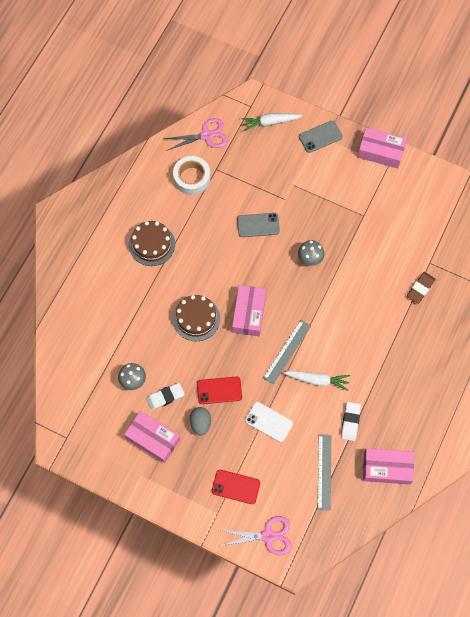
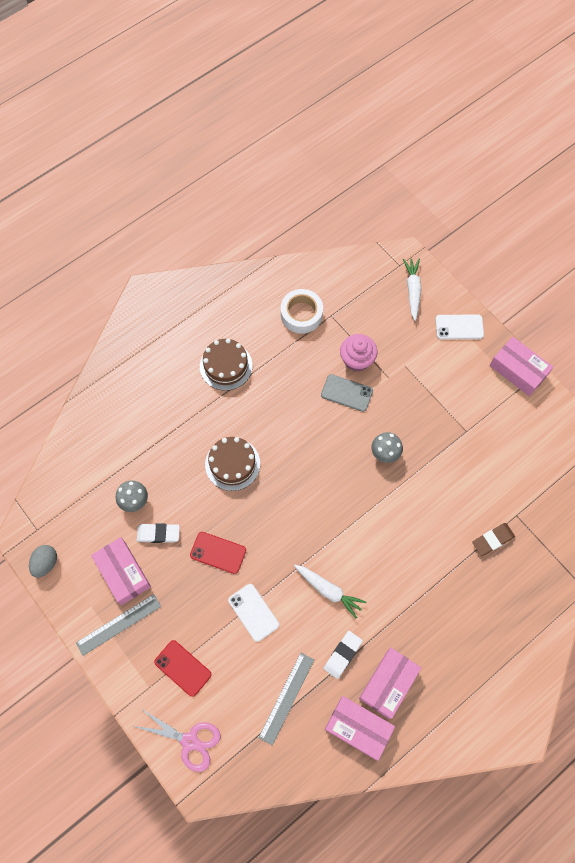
camera: 25 degrees right, 0 degrees up
(200, 423) = (180, 579): grey egg -> grey egg (46, 563)
(206, 135) = (338, 277): pink scissors -> none
(249, 313) = (290, 483): pink box -> pink box (388, 684)
(253, 196) = (357, 360): none -> pink cupcake
(270, 122) = (412, 290): white carrot -> white carrot turned 75 degrees clockwise
(287, 351) = (311, 543): grey ruler -> grey ruler (119, 624)
(320, 137) = (459, 327): grey phone -> white phone

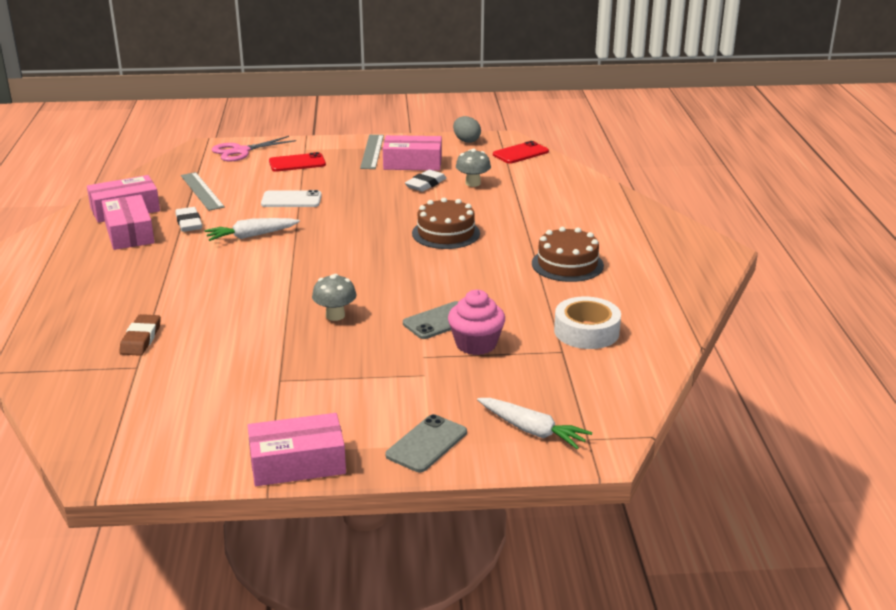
camera: 125 degrees right, 40 degrees down
(218, 552) = (368, 202): red phone -> red phone (520, 153)
(459, 327) = (426, 444): white phone -> grey phone

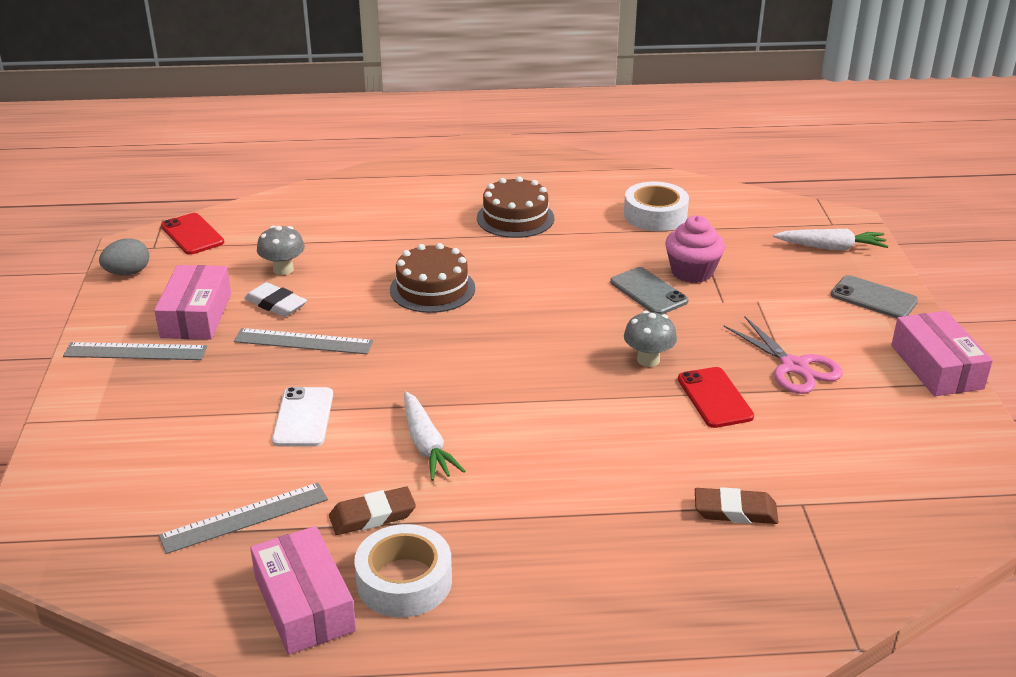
camera: 90 degrees left, 5 degrees up
(129, 233) = (404, 581): pink box -> white tape
(189, 223) = (372, 516): white eraser -> brown eraser
(240, 151) = (73, 491): pink scissors -> pink scissors (794, 367)
(297, 163) = (155, 422): red phone -> red phone (715, 398)
(377, 195) = (303, 341): none -> grey ruler
(532, 430) = (831, 247): white carrot -> white carrot turned 60 degrees clockwise

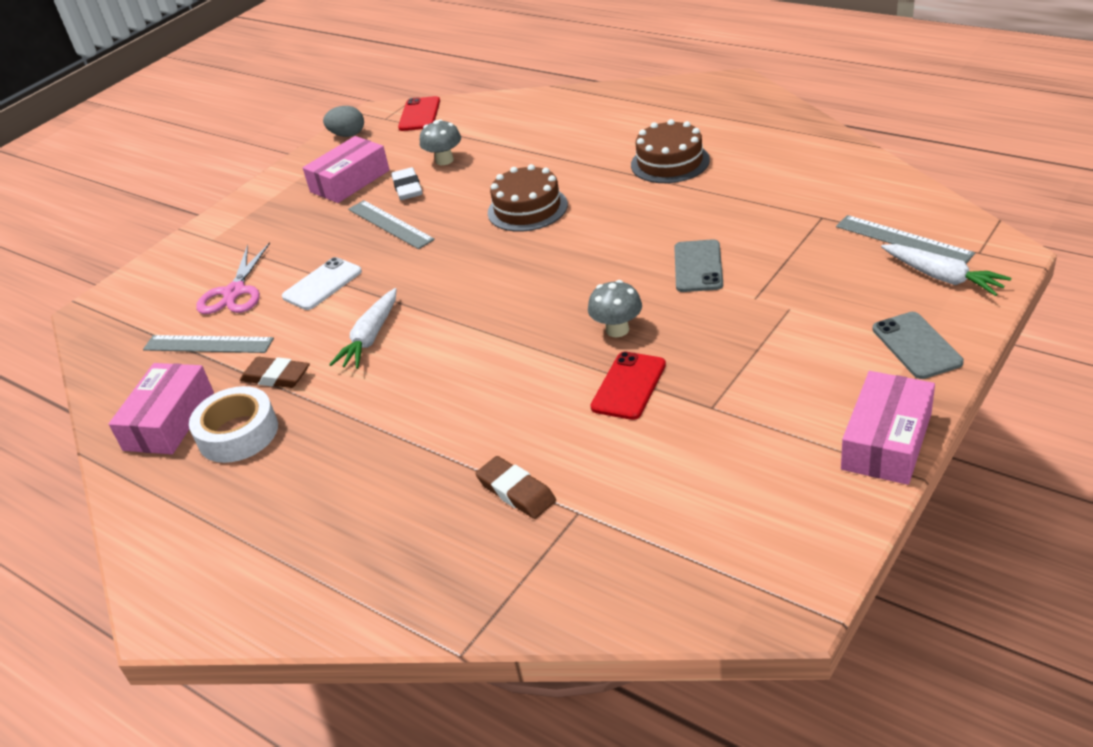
camera: 45 degrees right, 5 degrees up
(135, 352) = (286, 197): grey ruler -> grey ruler (903, 240)
(655, 215) = (800, 193): white tape -> none
(692, 272) = (763, 260): pink cupcake -> none
(794, 367) = (739, 385): pink scissors -> pink scissors (234, 292)

